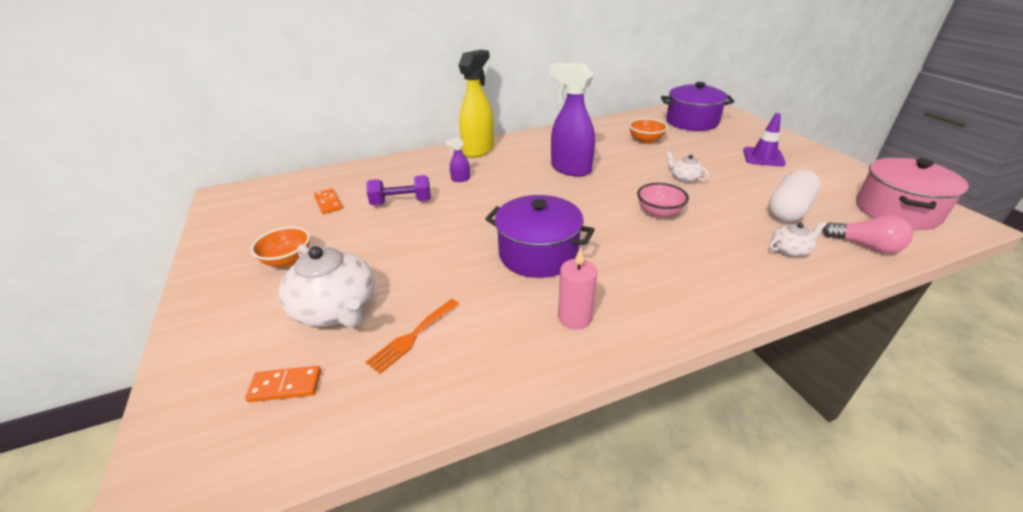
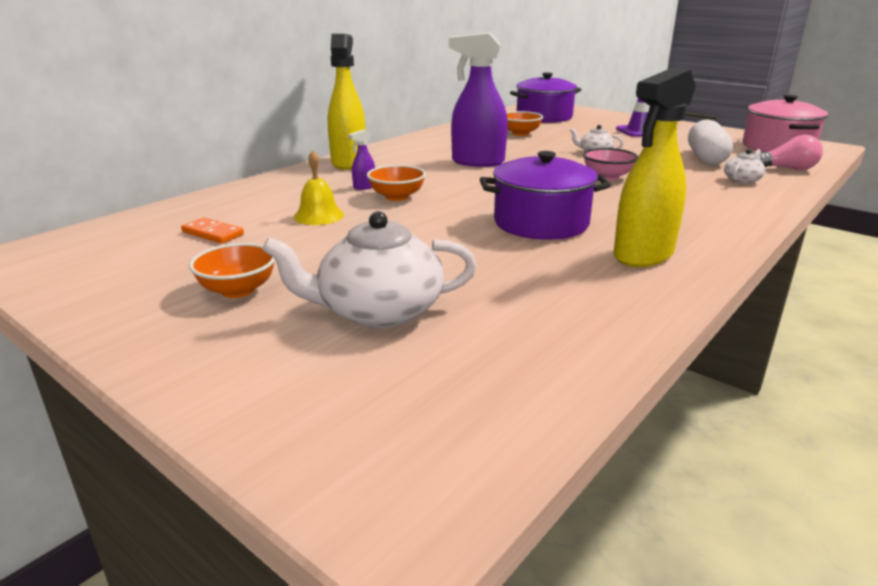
camera: 30 degrees left, 10 degrees down
(285, 386) = (420, 384): orange domino -> none
(336, 308) = (378, 311): white teapot -> white teapot turned 150 degrees clockwise
(401, 202) = (318, 216): purple dumbbell -> yellow bell
(412, 337) = (507, 308): orange fork -> none
(470, 195) = (397, 197): none -> orange bowl
(574, 317) = (643, 255): pink candle -> yellow spray bottle

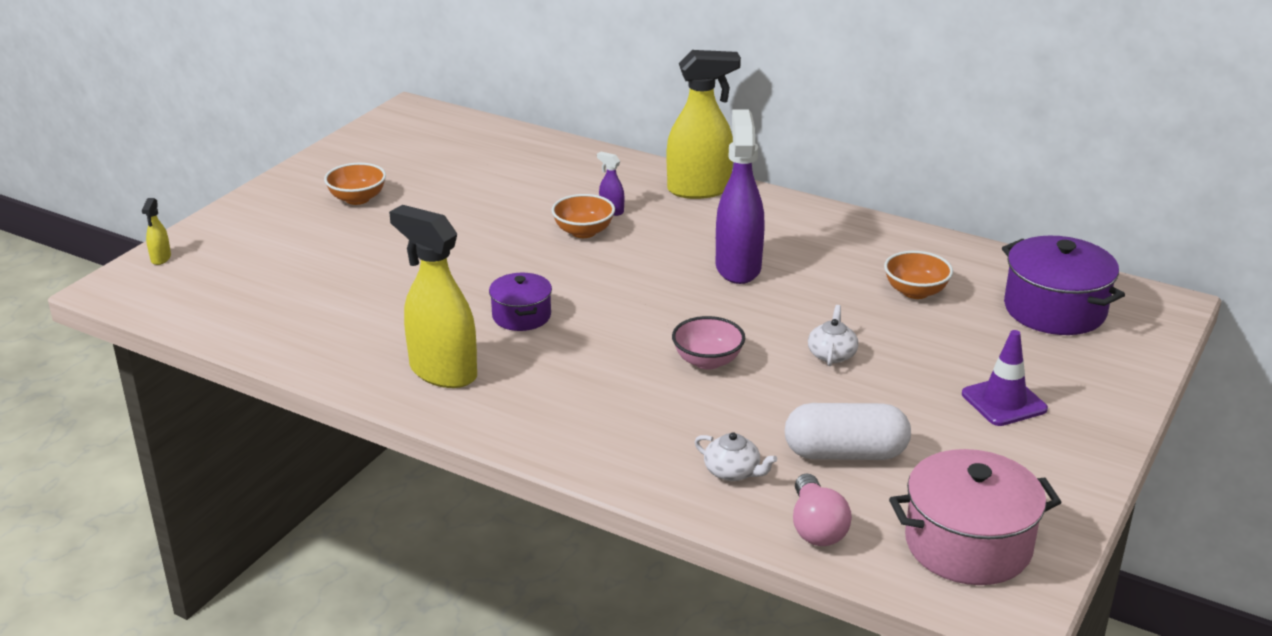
camera: 80 degrees right, 5 degrees up
(212, 233) = (465, 166): orange domino -> none
(312, 461) = (161, 258): none -> yellow spray bottle
(318, 216) = (518, 202): yellow bell -> none
(378, 311) = (325, 255): white teapot -> none
(541, 223) = (521, 316): purple pot -> purple pot, size x0.58

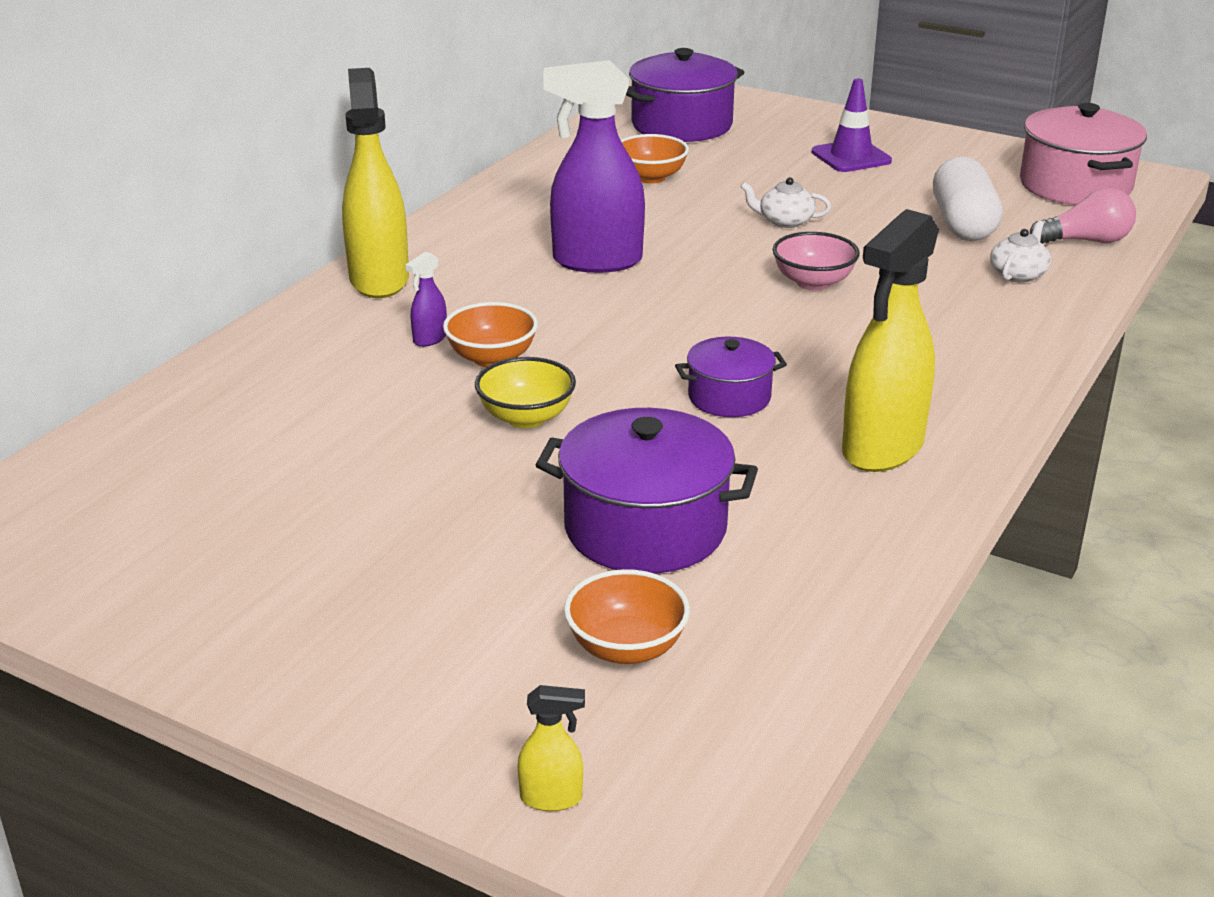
camera: 90 degrees left, 0 degrees up
(357, 199) = (336, 570): orange bowl -> orange bowl (626, 648)
(371, 283) = (645, 528): none -> purple pot
(504, 245) = (526, 417): none -> yellow bowl

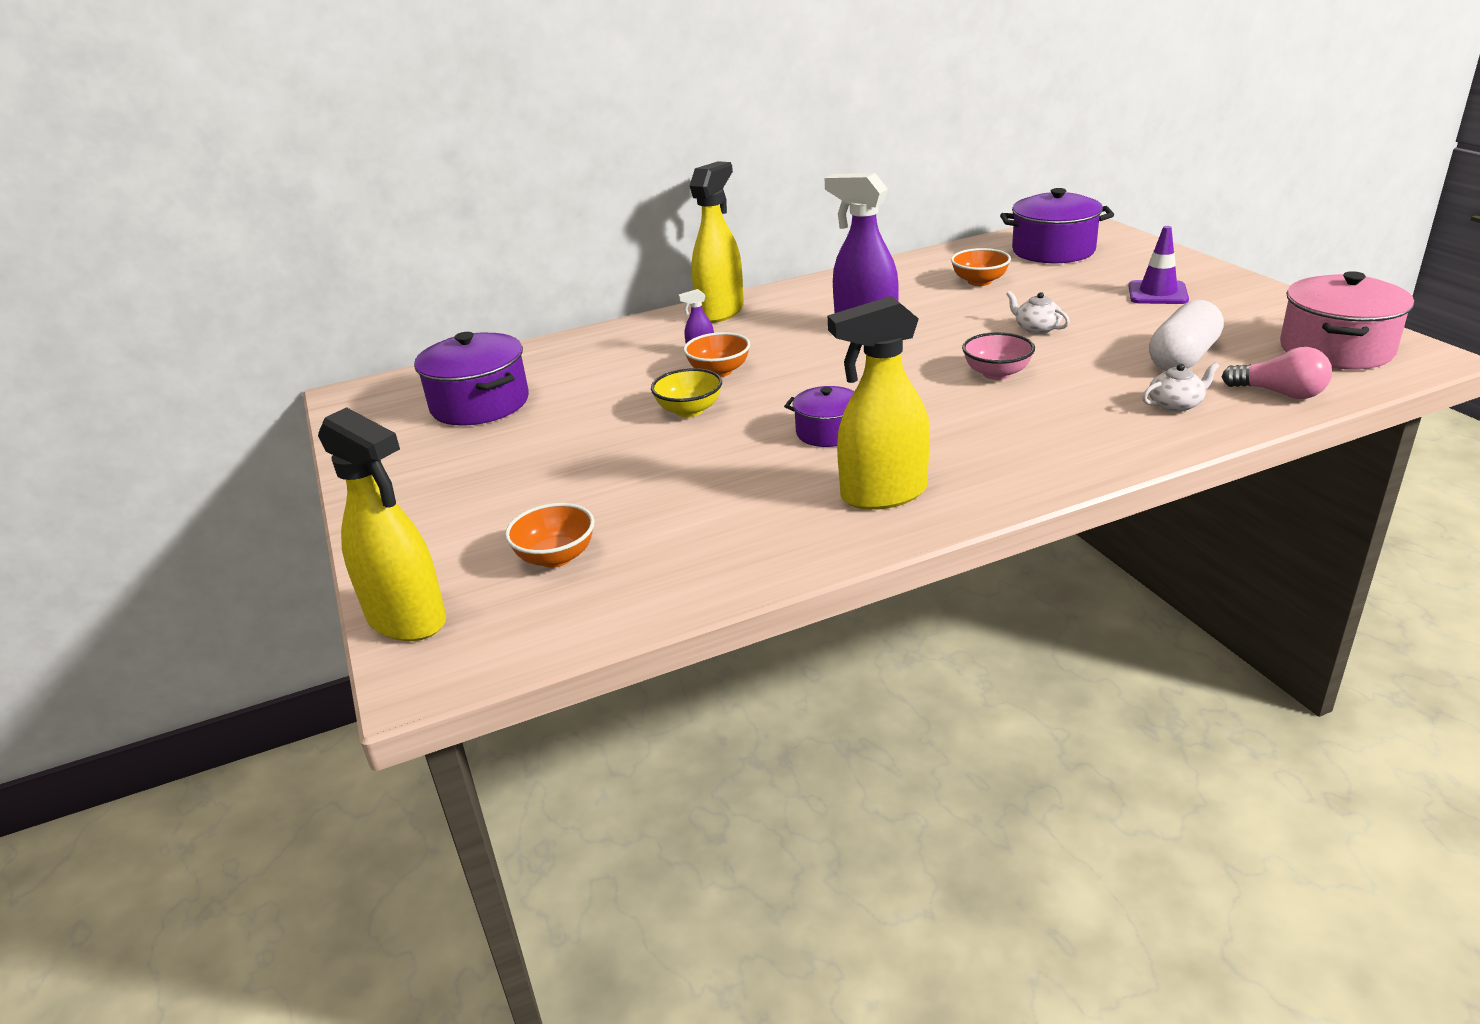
camera: 40 degrees right, 0 degrees up
(552, 798) = (407, 620): yellow spray bottle -> yellow spray bottle, size x2.40
(645, 528) = (663, 494): purple pot -> purple pot (480, 404)

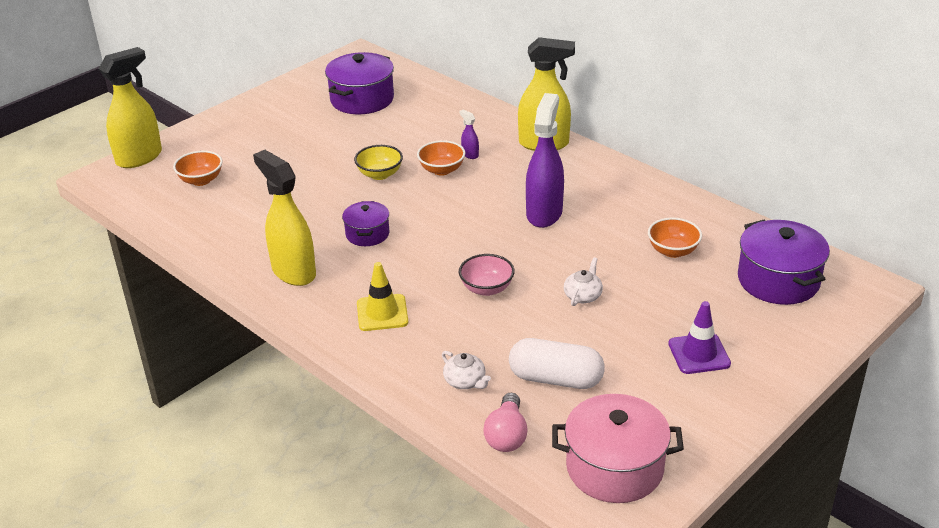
camera: 65 degrees right, 5 degrees up
(407, 620) = (139, 157): yellow spray bottle -> yellow spray bottle turned 150 degrees counterclockwise
(1016, 440) = (382, 313): none -> yellow traffic cone

